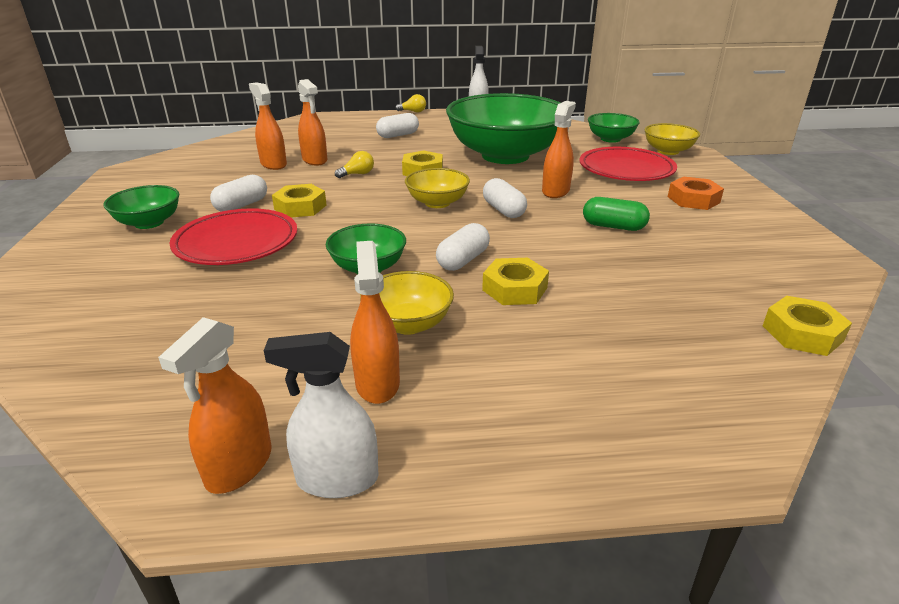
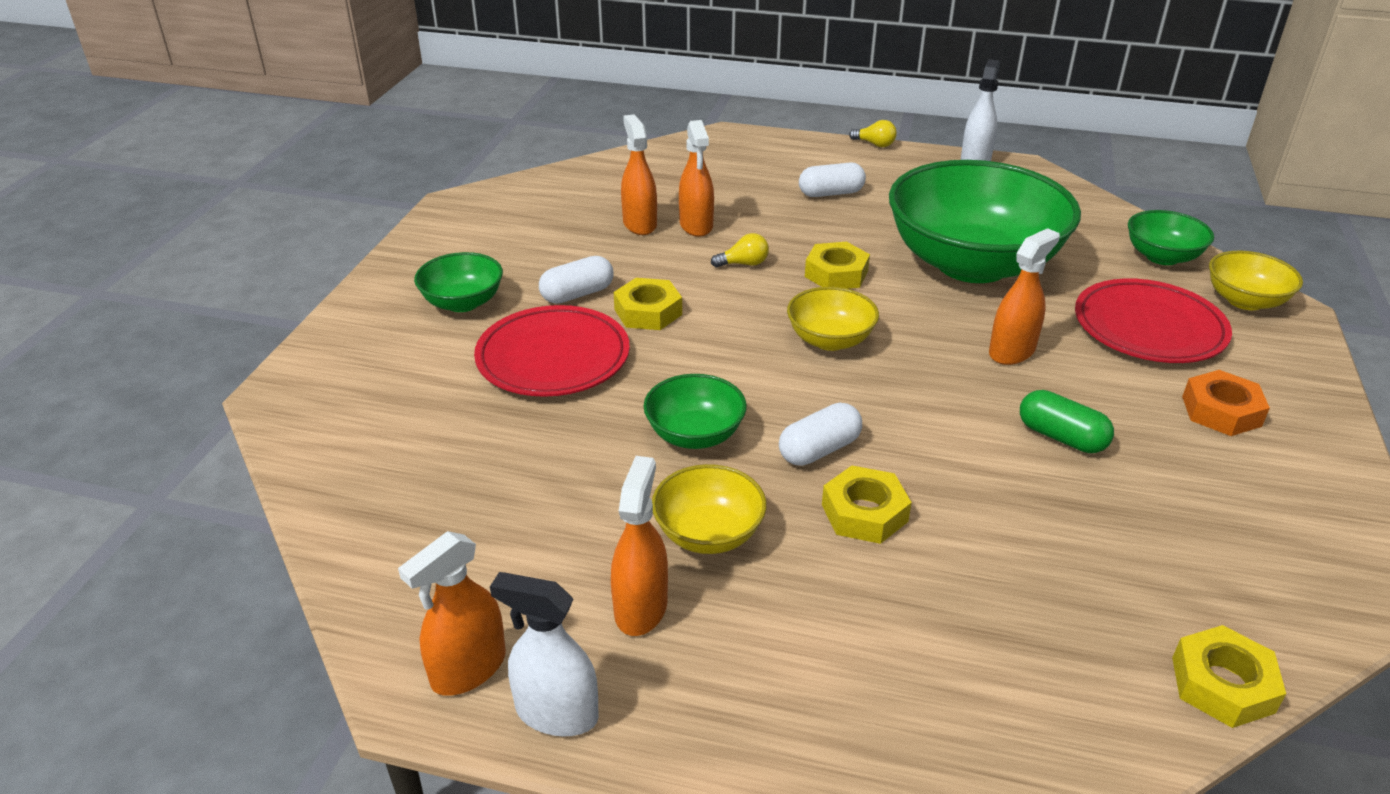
camera: 20 degrees right, 5 degrees up
(503, 210) = (916, 373): white capsule -> none

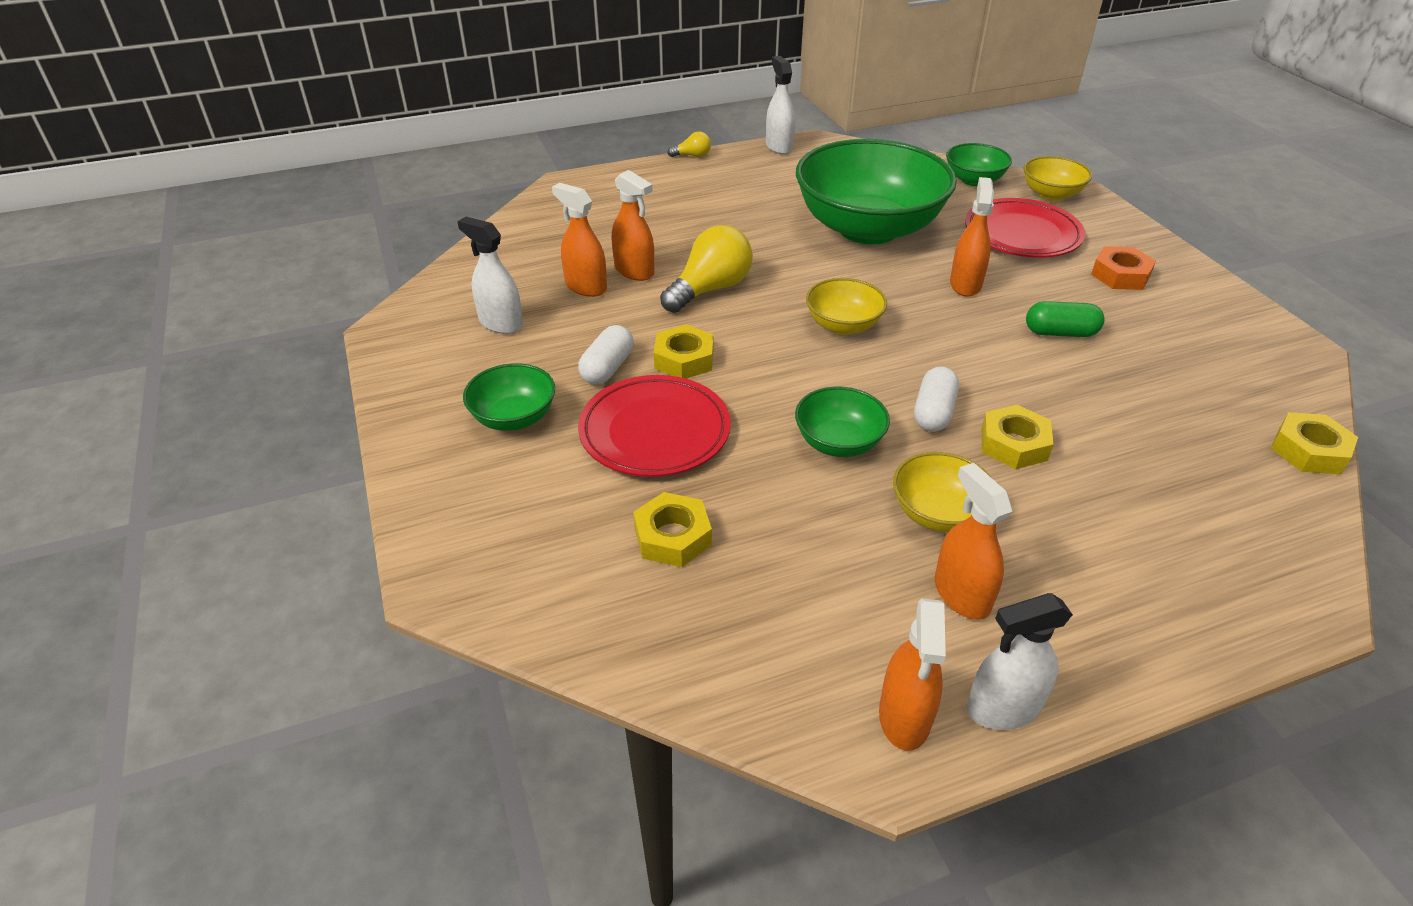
camera: 35 degrees left, 5 degrees up
(539, 228) = (500, 323): none -> white spray bottle
(743, 264) = (710, 289): yellow light bulb -> yellow light bulb, size x2.06
(831, 193) = (707, 207): white capsule -> none
(836, 274) = (787, 271): yellow nut -> yellow nut (673, 537)

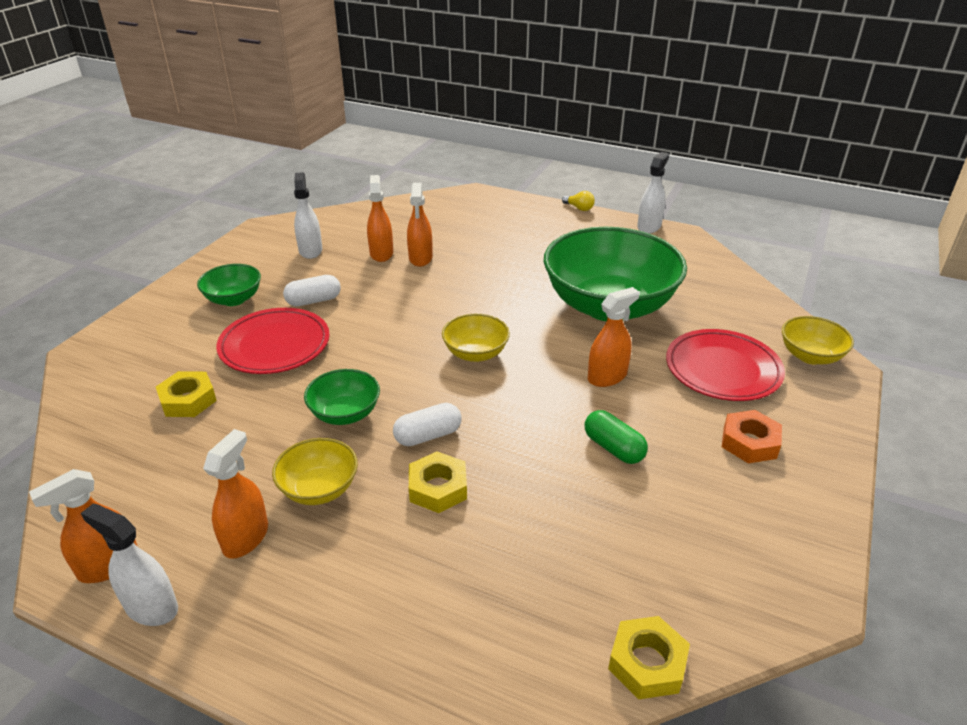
camera: 45 degrees right, 5 degrees down
(684, 359) = (356, 319): yellow nut -> none
(710, 289) = (440, 290): yellow light bulb -> none
(974, 180) = (760, 314): green bowl -> none

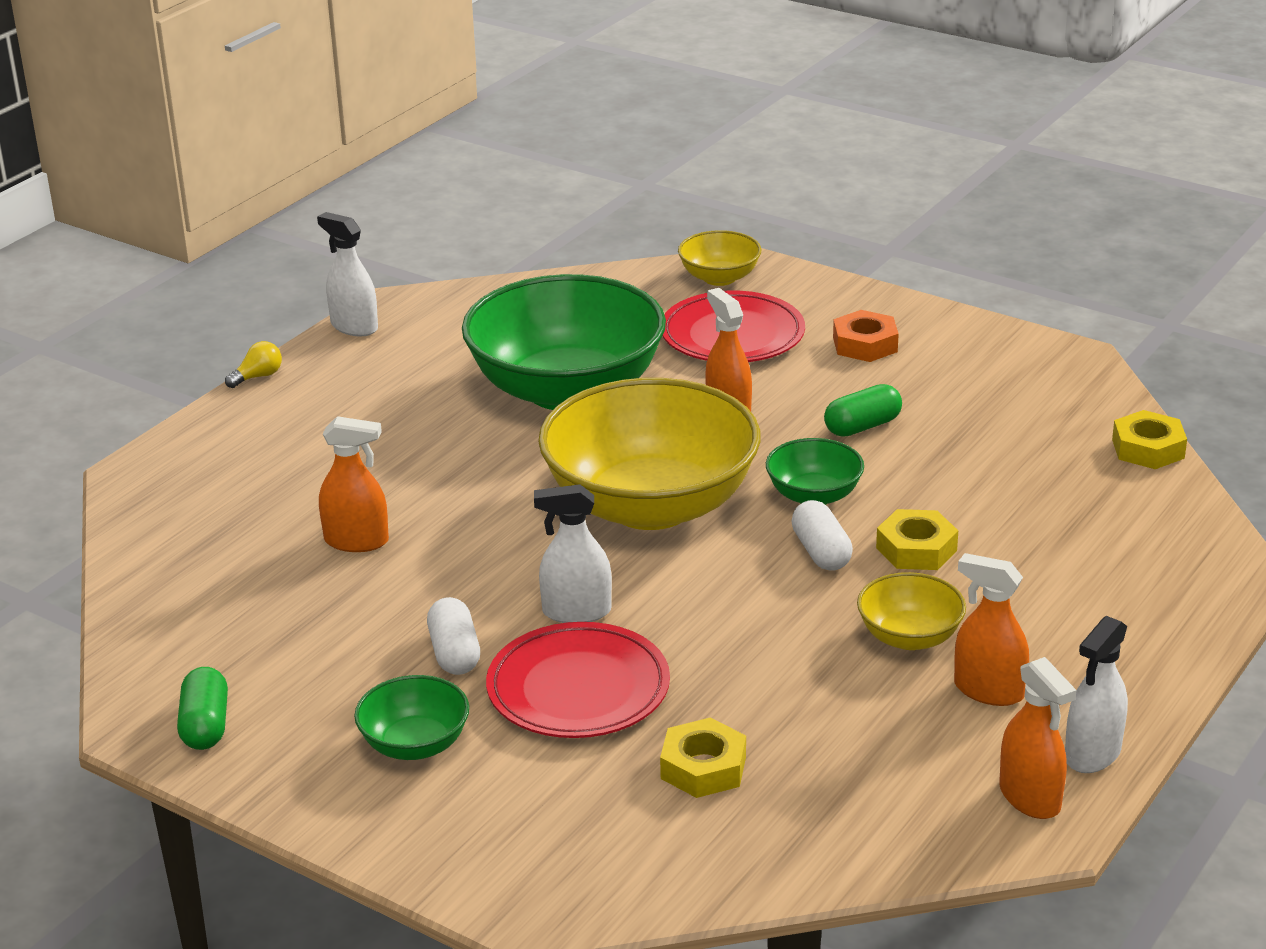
camera: 80 degrees left, 5 degrees down
(261, 242) = (205, 725): none -> green capsule
(310, 250) = (271, 662): white spray bottle -> white spray bottle (576, 612)
(345, 413) = (764, 618): green bowl -> green bowl (814, 495)
(381, 253) = (321, 581): orange spray bottle -> none
(475, 353) = (651, 505): yellow bowl -> yellow bowl, size x2.22

